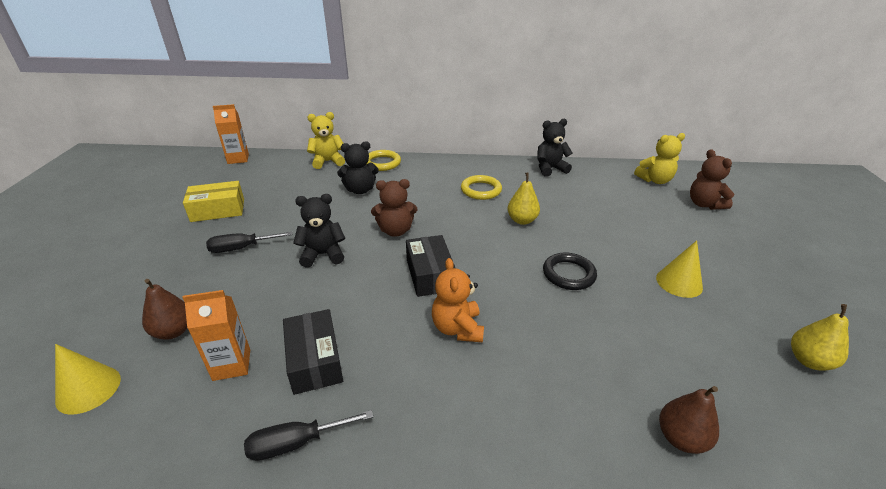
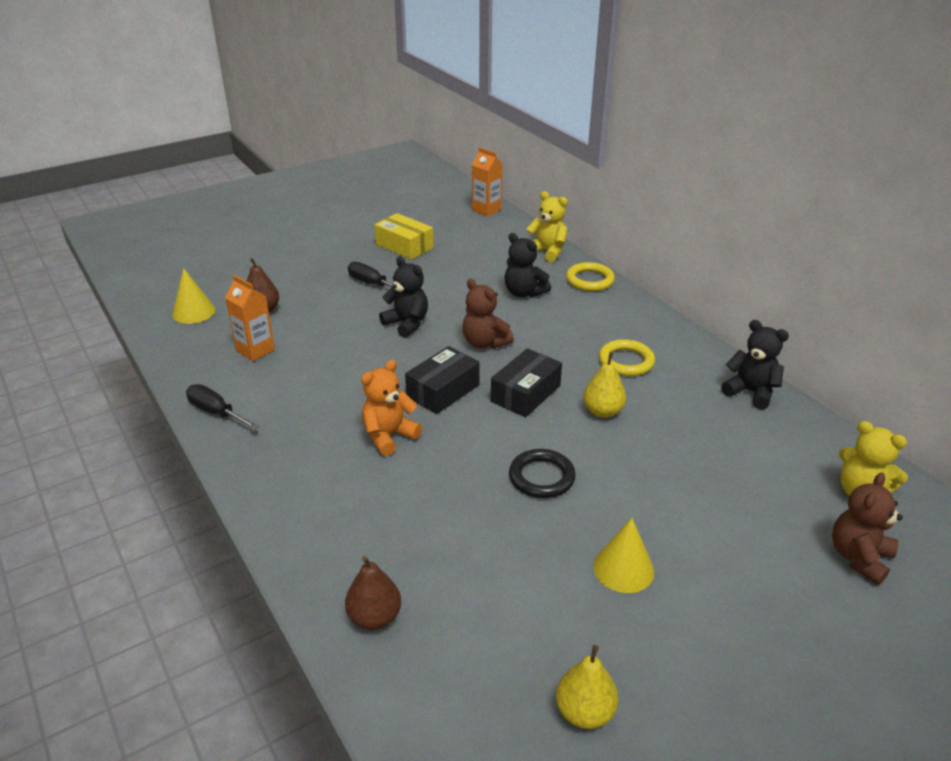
camera: 55 degrees right, 0 degrees up
(315, 360) = (289, 382): black box -> black box (525, 393)

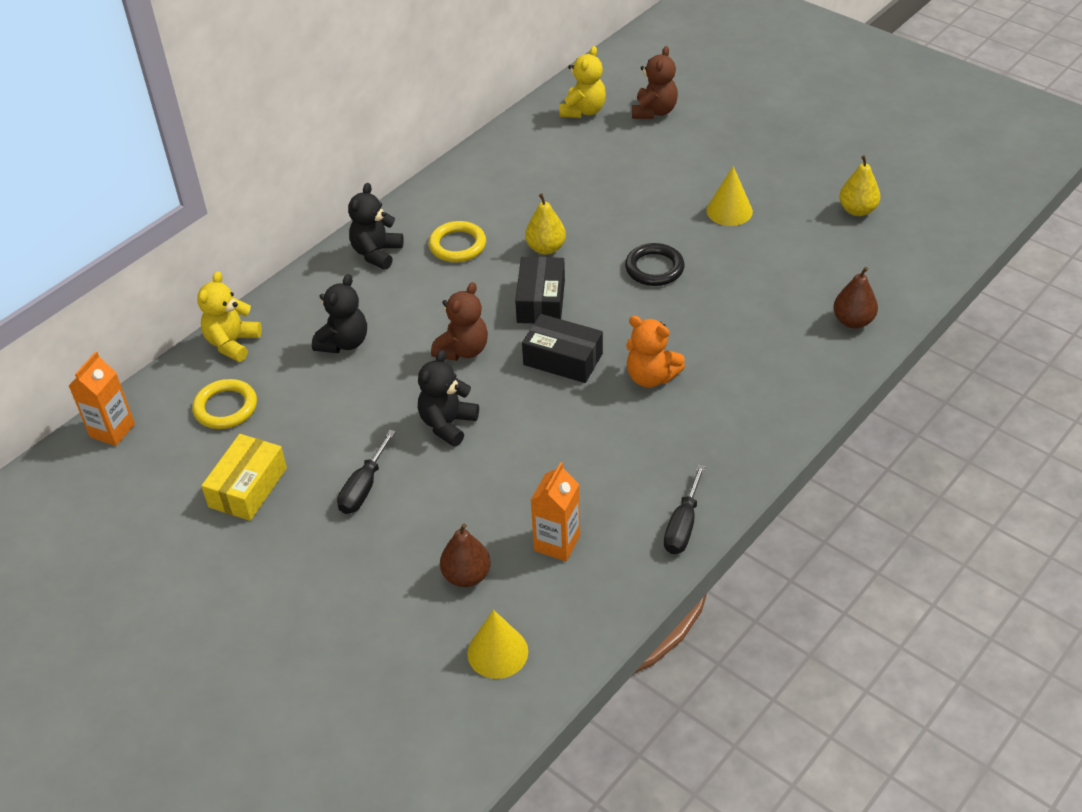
camera: 105 degrees left, 10 degrees up
(525, 393) = (541, 301): black box -> black box turned 75 degrees clockwise
(589, 280) = (297, 295): yellow ring -> yellow ring (225, 407)
(751, 392) = (476, 167): black teddy bear -> black teddy bear (376, 253)
(859, 557) = (654, 111): brown teddy bear -> brown teddy bear turned 90 degrees counterclockwise

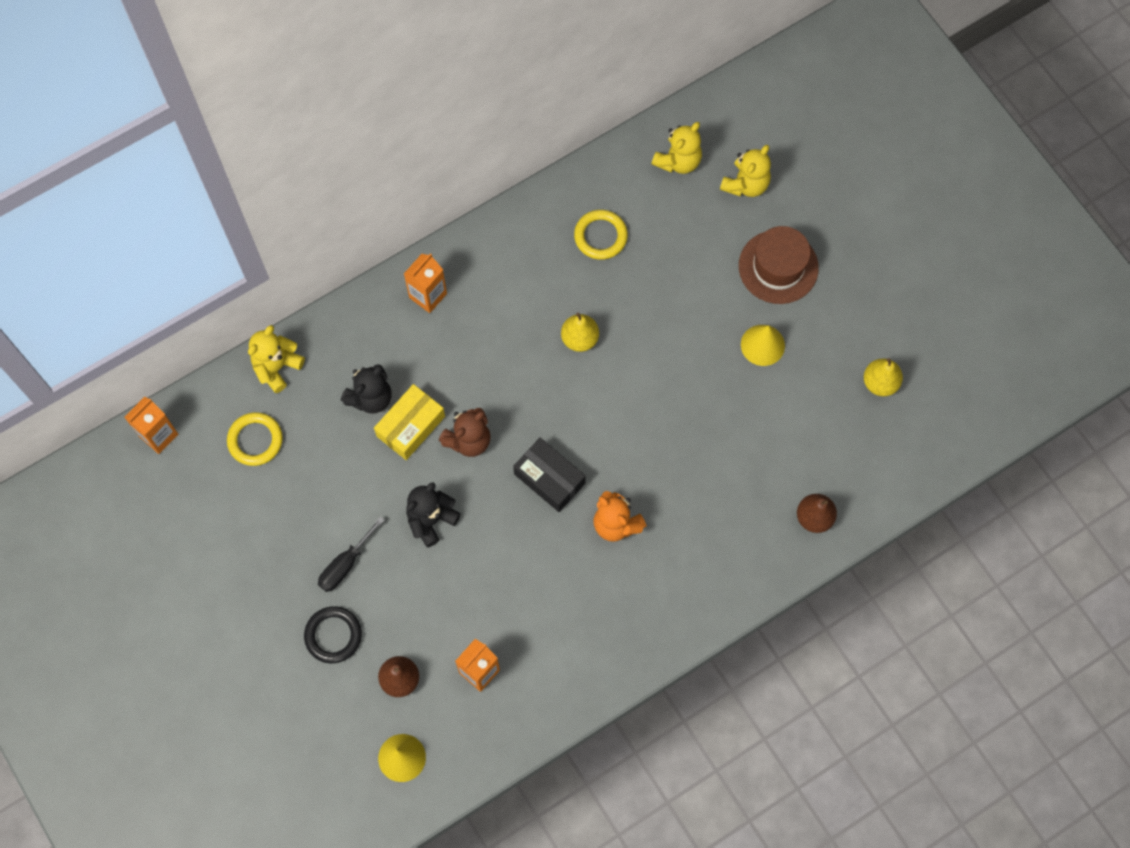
camera: 15 degrees right, 25 degrees up
(248, 487) = (254, 534): yellow box -> yellow box (411, 426)
(376, 253) = (428, 295): black teddy bear -> orange carton
(457, 245) = (502, 309): yellow ring -> yellow ring (600, 236)
(541, 301) = (553, 404): black box -> none
(654, 111) = (745, 184): brown teddy bear -> yellow teddy bear
(654, 268) = (667, 396): black ring -> black ring (333, 635)
(683, 525) = (583, 687): black screwdriver -> none
(714, 156) = (778, 267): none -> brown hat

